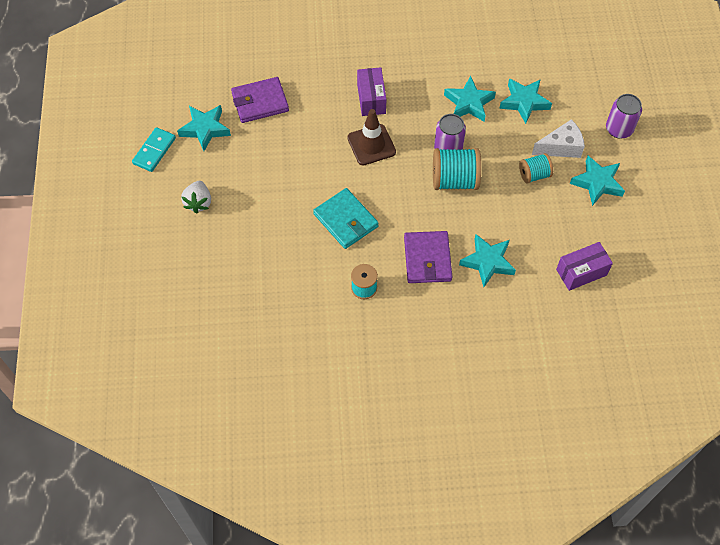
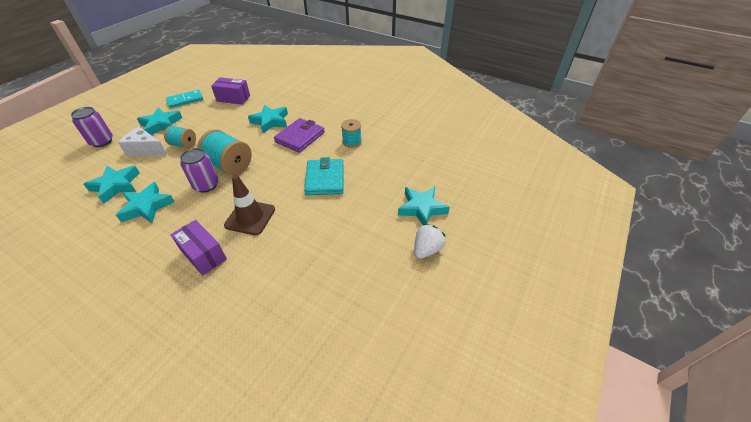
camera: 145 degrees left, 15 degrees down
(154, 151) = (442, 327): turquoise domino -> turquoise domino (185, 100)
(205, 129) = (373, 320): turquoise star -> turquoise star (421, 208)
(260, 102) = (296, 316): purple wallet -> none
(371, 99) = (203, 255): purple box -> purple box turned 75 degrees counterclockwise

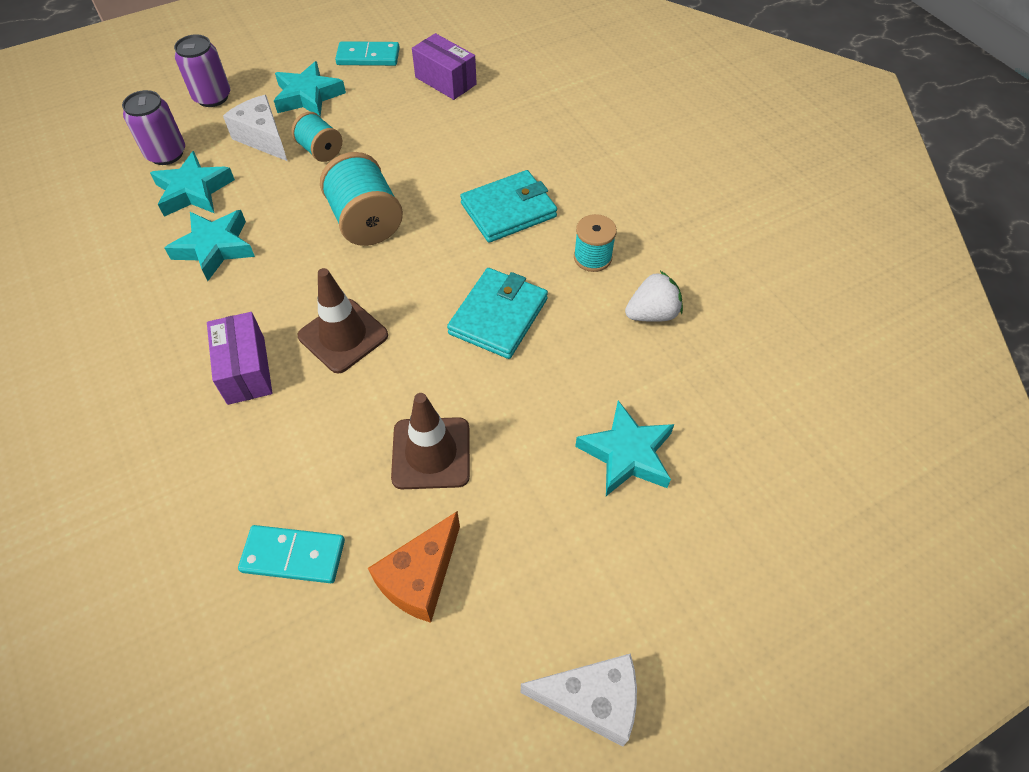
camera: 30 degrees right, 10 degrees up
(206, 185) = (313, 245): purple can -> purple can (166, 154)
(270, 121) = (479, 156): turquoise star -> none
(290, 328) = (293, 555): none -> turquoise domino
(300, 137) = (508, 210): purple wallet -> turquoise wallet
(332, 248) = (431, 453): none -> brown traffic cone
(365, 304) = (420, 578): none -> orange cheese
(427, 249) = (580, 537): white strawberry -> white strawberry (652, 314)
(481, 313) = (592, 700): none -> white cheese

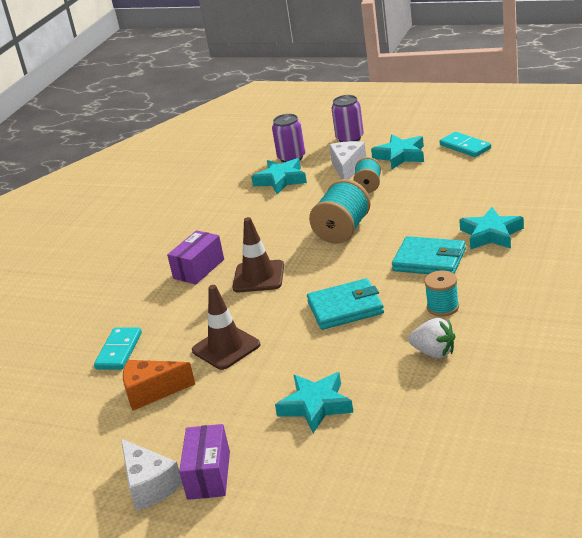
camera: 55 degrees right, 25 degrees down
(215, 248) = (256, 210): turquoise star -> turquoise star (491, 234)
(293, 555) = (119, 351): turquoise domino -> turquoise domino turned 45 degrees clockwise
(445, 81) = (494, 177): purple box -> purple box (208, 475)

